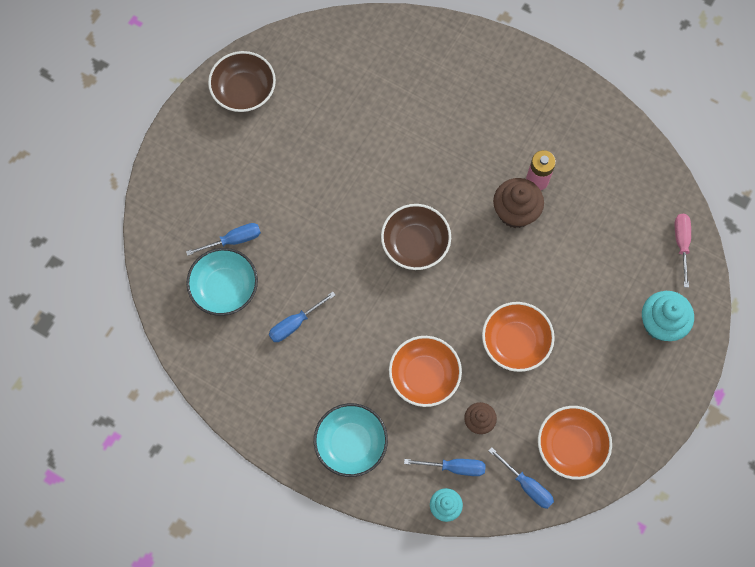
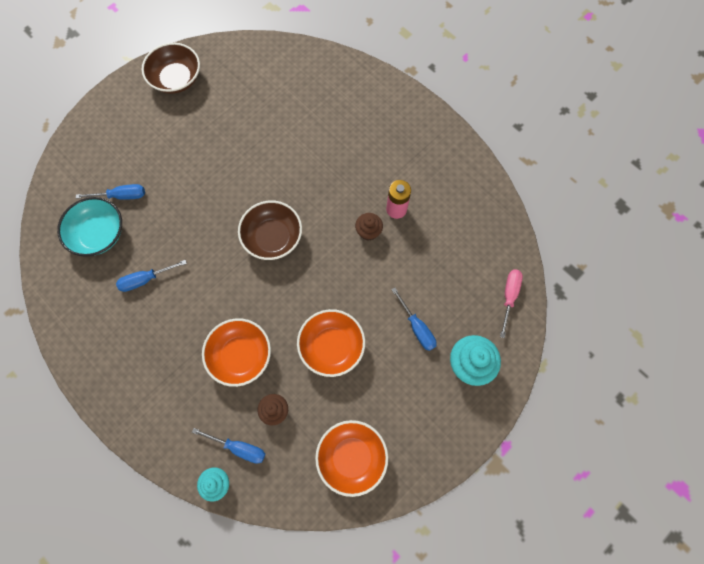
camera: 15 degrees right, 0 degrees up
(351, 444) = (154, 400): turquoise bowl -> none
(515, 212) = (368, 232): brown cupcake -> brown cupcake, size x0.61
(527, 485) = (299, 484): blue screwdriver -> blue screwdriver (417, 327)

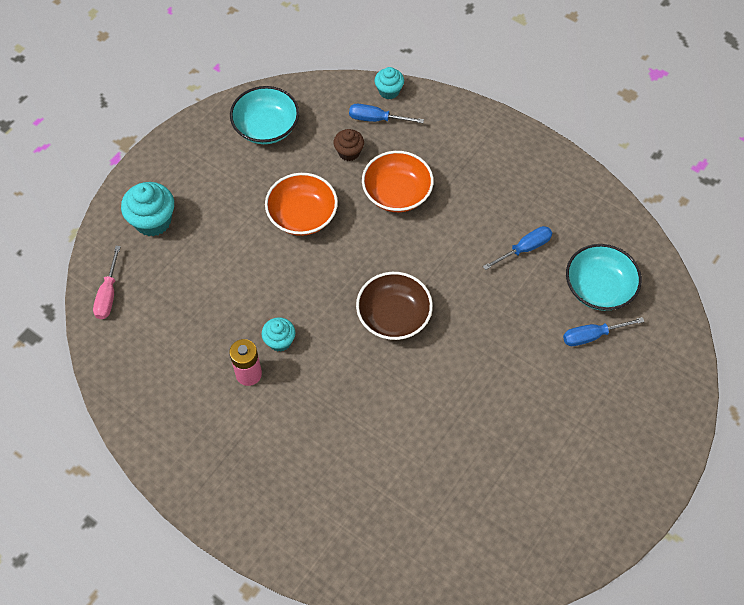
camera: 170 degrees right, 10 degrees down
(176, 79) = (588, 511): brown bowl -> none
(351, 457) = (266, 127): orange bowl -> turquoise bowl
(368, 232) = (279, 341): brown cupcake -> turquoise cupcake
(417, 327) = (212, 247): blue screwdriver -> none

